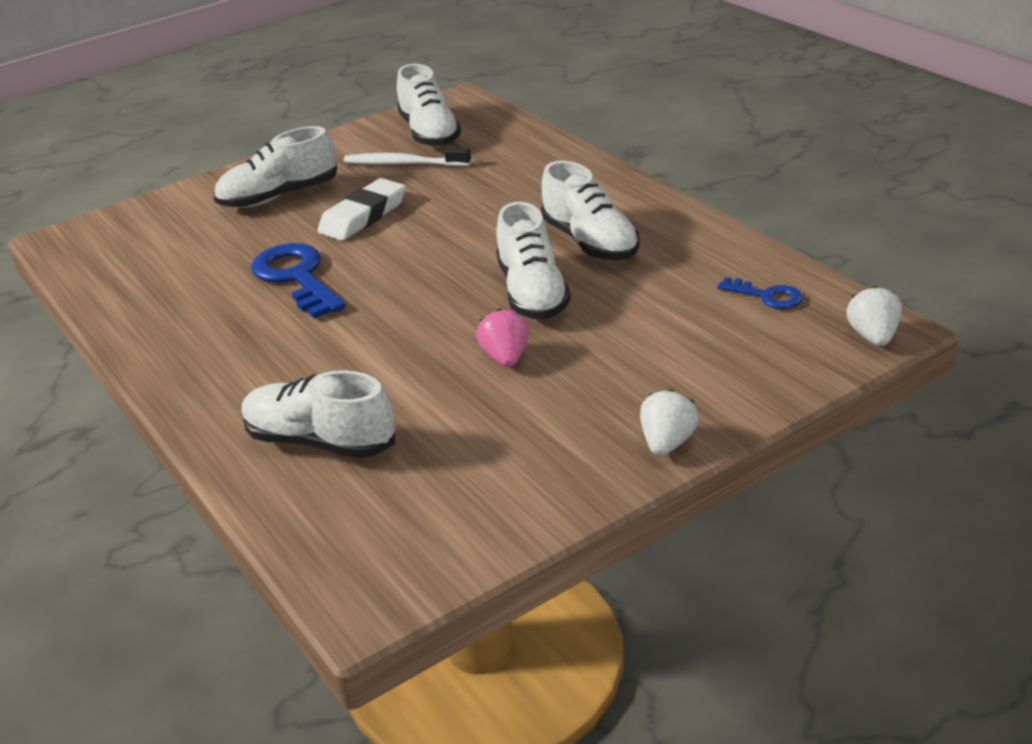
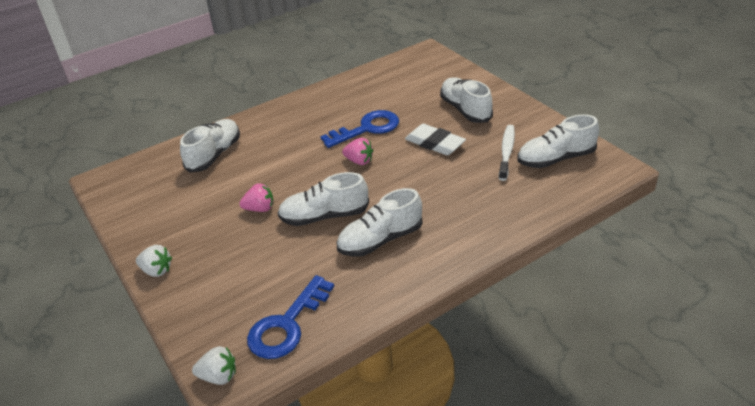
camera: 90 degrees right, 5 degrees up
(392, 276) = (359, 161): none -> pink strawberry
(767, 296) = (287, 325): blue key -> blue key, size x1.89

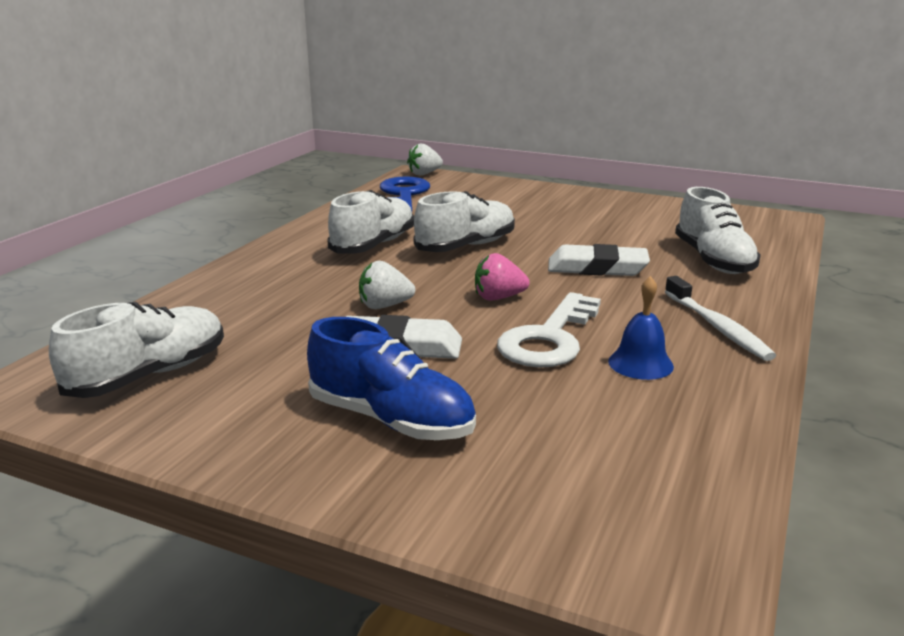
camera: 145 degrees right, 15 degrees down
(157, 270) = (573, 192): white strawberry -> white strawberry (384, 306)
(260, 209) = (553, 236): pink strawberry -> none
(280, 168) = (597, 268): none -> white eraser
(349, 107) = (640, 363): none -> blue bell
(367, 129) = (549, 338): blue key -> white key
(465, 110) = (391, 420): white shoe -> blue shoe
(506, 152) = (253, 364): white toothbrush -> white toothbrush (717, 327)

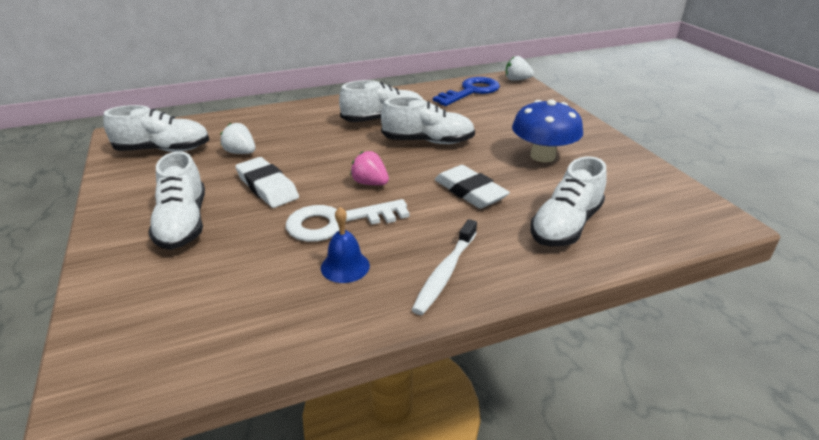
camera: 45 degrees right, 10 degrees up
(384, 306) = (309, 160): white strawberry -> white strawberry (241, 152)
(391, 420) = (183, 223): blue shoe -> white shoe
(588, 223) = (542, 156): none -> blue mushroom

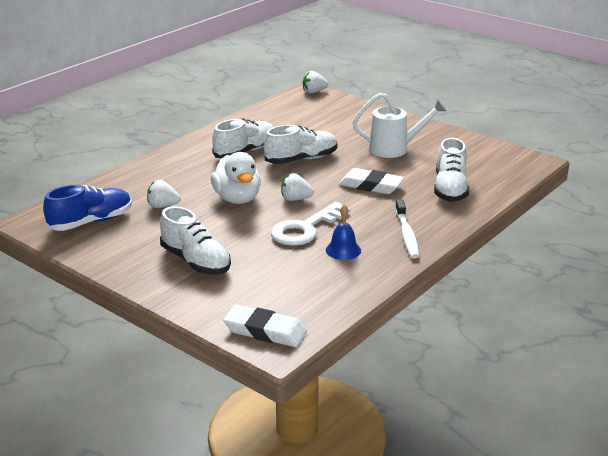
camera: 30 degrees left, 5 degrees down
(163, 150) = (91, 222): white shoe -> blue shoe
(267, 187) = (222, 223): white eraser -> white eraser (265, 331)
(315, 165) = (237, 199): none -> white duck
(370, 183) = (295, 199): pink strawberry -> white strawberry
(471, 91) = (288, 111): blue key -> none
(542, 156) = (394, 149): blue mushroom -> white watering can

